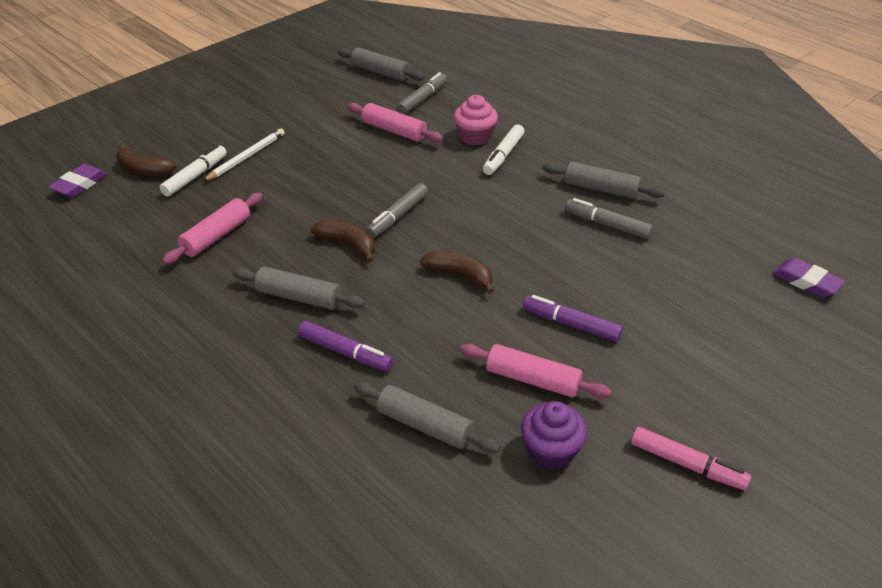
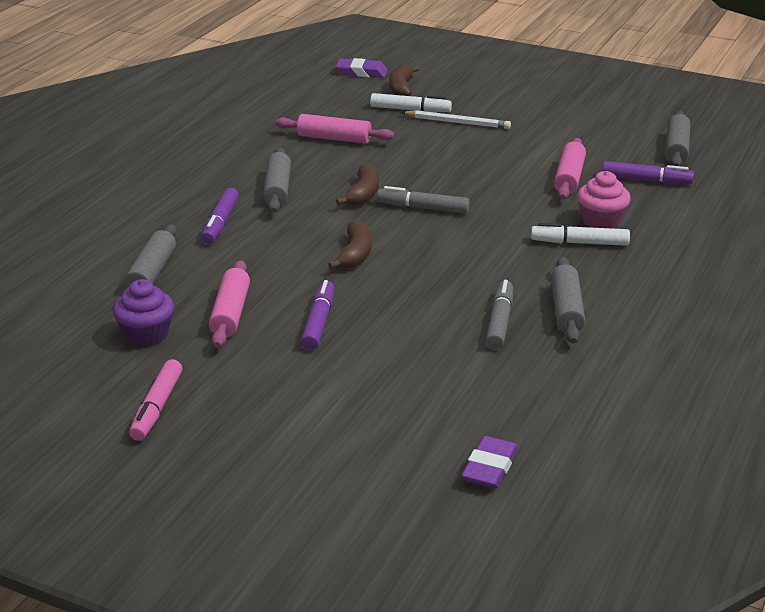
camera: 70 degrees right, 10 degrees down
(422, 99) = (646, 180): grey marker -> purple marker

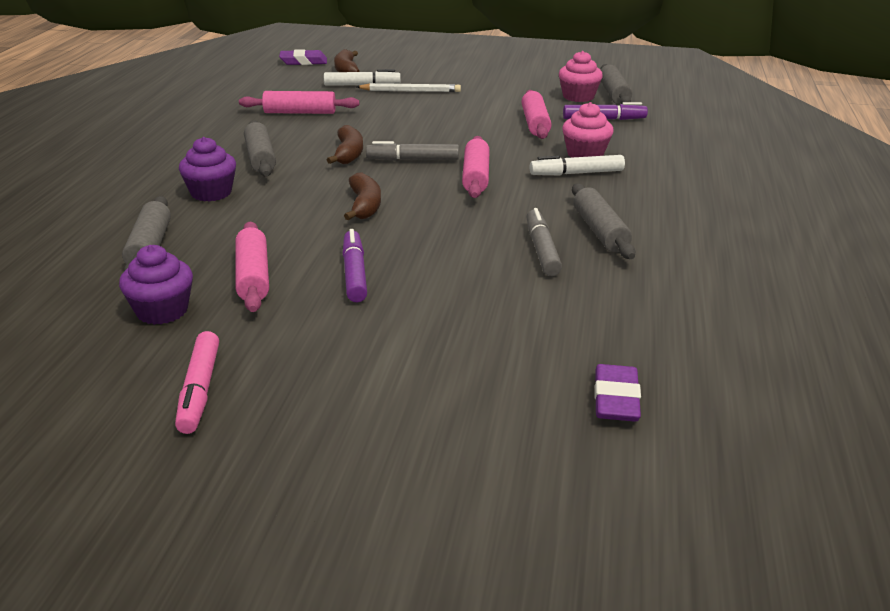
camera: 15 degrees left, 0 degrees up
(220, 223) = (211, 193): purple marker -> purple cupcake
(476, 235) = (476, 176): none -> pink rolling pin
(635, 148) = (578, 97): none -> pink cupcake

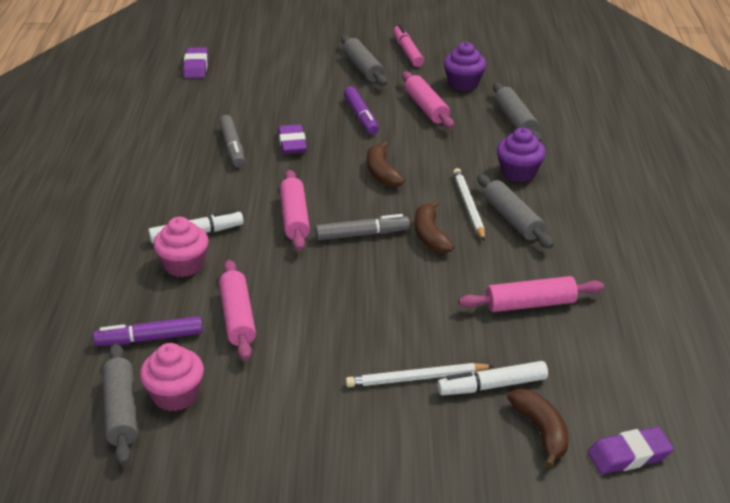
camera: 170 degrees right, 5 degrees up
(293, 171) = (469, 206): none -> white pencil
(462, 247) = (292, 143): none -> purple eraser
(599, 231) = (186, 168): grey rolling pin -> grey rolling pin (363, 68)

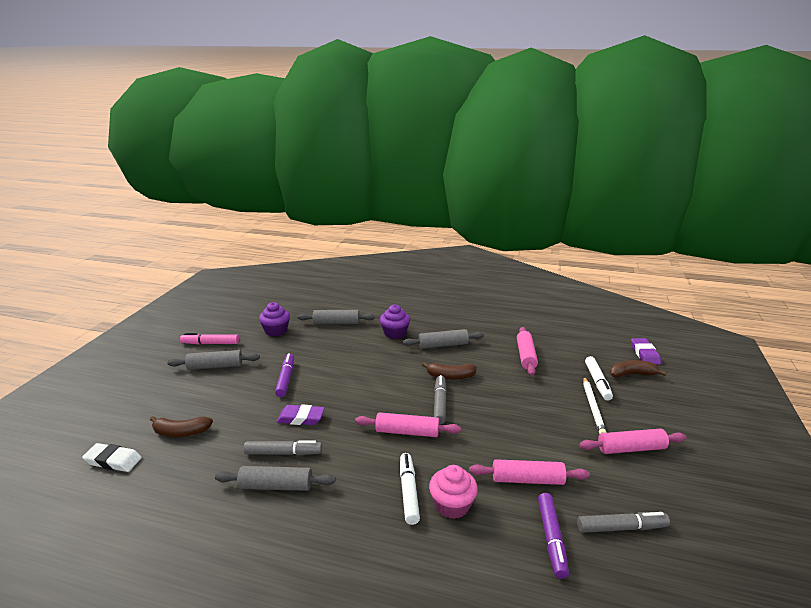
camera: 75 degrees left, 10 degrees down
(121, 411) = (645, 566): grey rolling pin -> grey rolling pin (276, 486)
(175, 395) = (621, 528): pink cupcake -> grey marker
(196, 66) = (113, 461): purple eraser -> white eraser
(361, 116) = (286, 379): purple marker -> purple marker turned 90 degrees counterclockwise
(382, 173) = (368, 382): brown banana -> brown banana (181, 432)
(426, 108) = (296, 350): pink rolling pin -> pink rolling pin (631, 448)
(469, 206) = (423, 356): white pencil -> none

